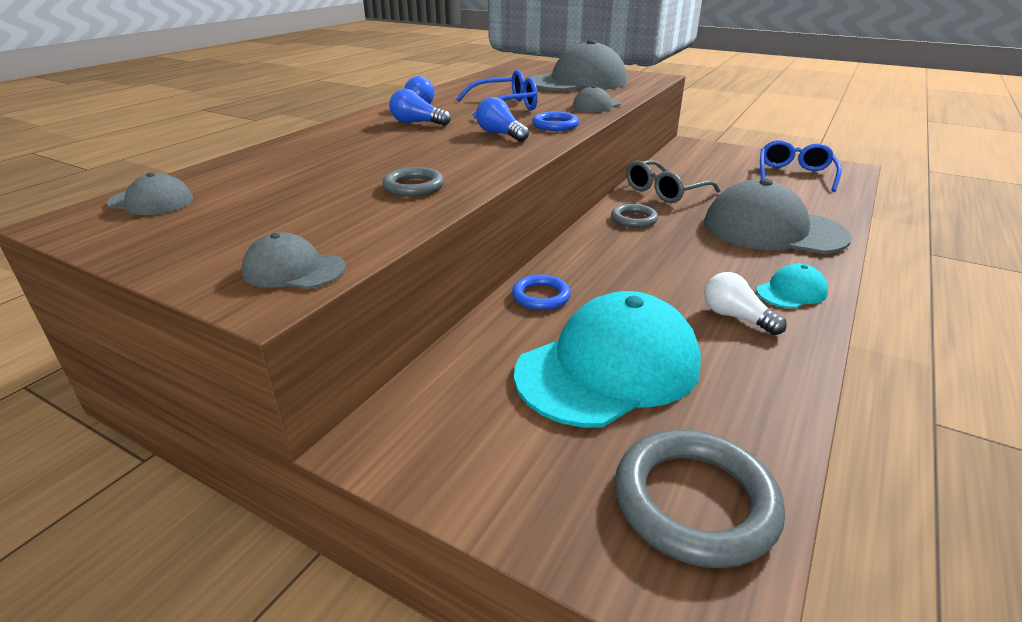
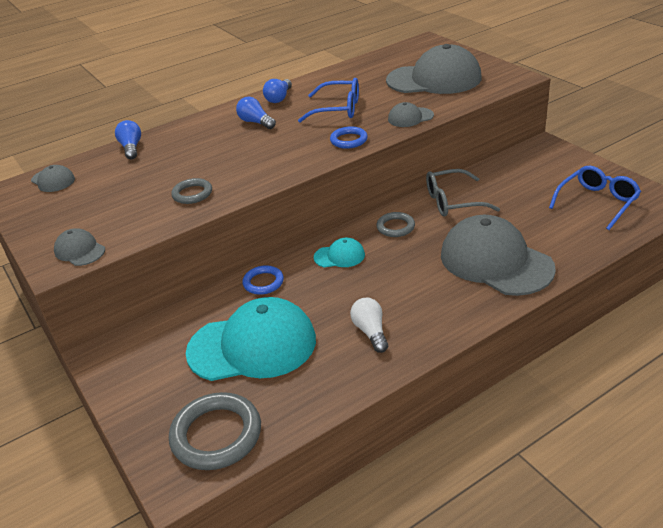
camera: 30 degrees right, 5 degrees up
(500, 134) = (298, 146): blue light bulb -> blue light bulb (131, 148)
(791, 292) = (436, 322): turquoise cap -> turquoise cap (339, 256)

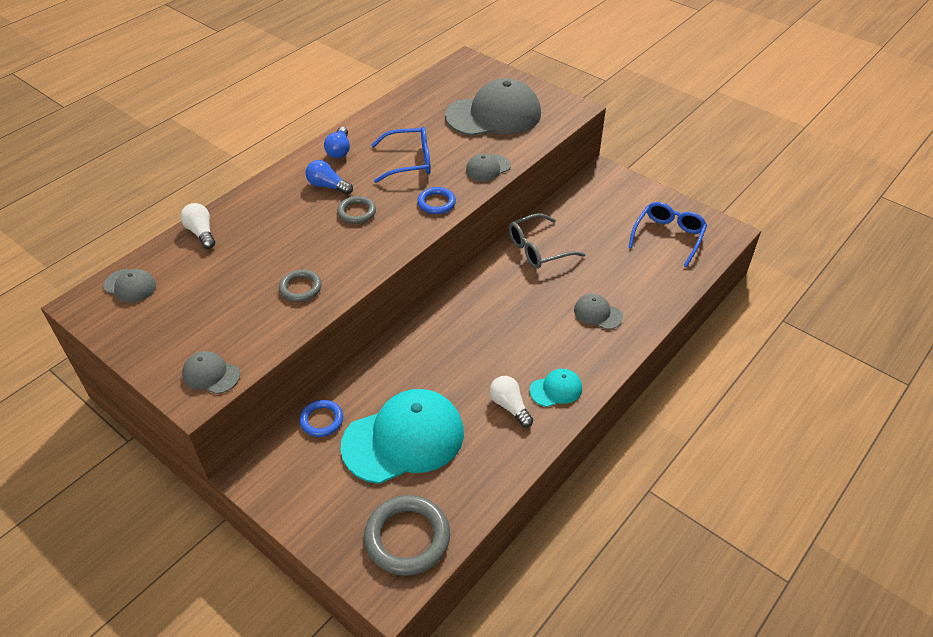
camera: 20 degrees left, 10 degrees up
(131, 148) = (201, 233): blue light bulb -> white light bulb
(263, 282) = (386, 367): blue ring -> blue ring (322, 420)
(339, 256) = (450, 326): turquoise cap -> turquoise cap (556, 389)
(395, 227) = (493, 285): grey ring -> grey ring (357, 212)
(495, 261) = (597, 313): grey cap -> grey cap, size x0.45

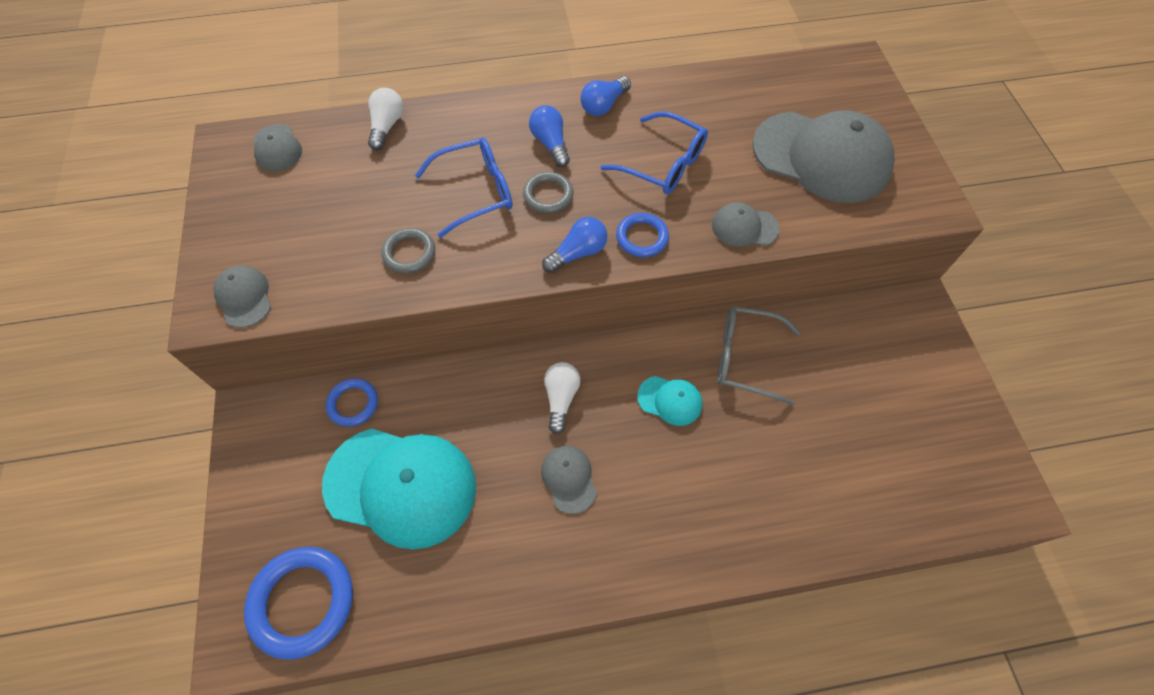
camera: 40 degrees right, 15 degrees up
(407, 230) = (578, 253): none -> blue light bulb
(407, 538) = (302, 602): grey ring -> blue ring
(509, 406) = (532, 534): white light bulb -> white light bulb (561, 398)
(556, 389) = (599, 553): turquoise cap -> turquoise cap (670, 400)
(597, 313) = (736, 493): grey cap -> grey cap (569, 479)
(668, 237) = (925, 452): blue glasses -> blue glasses (475, 192)

